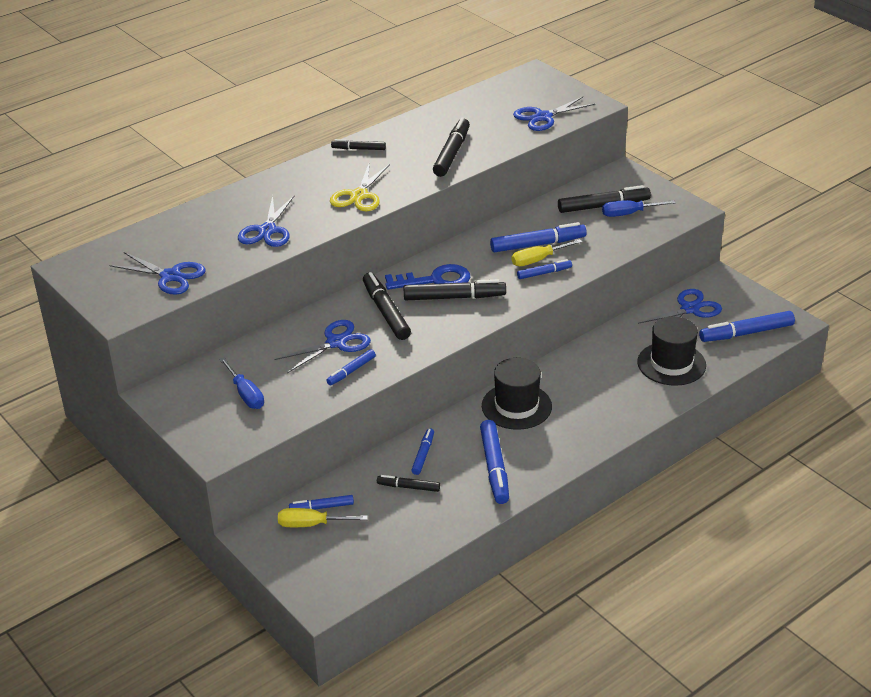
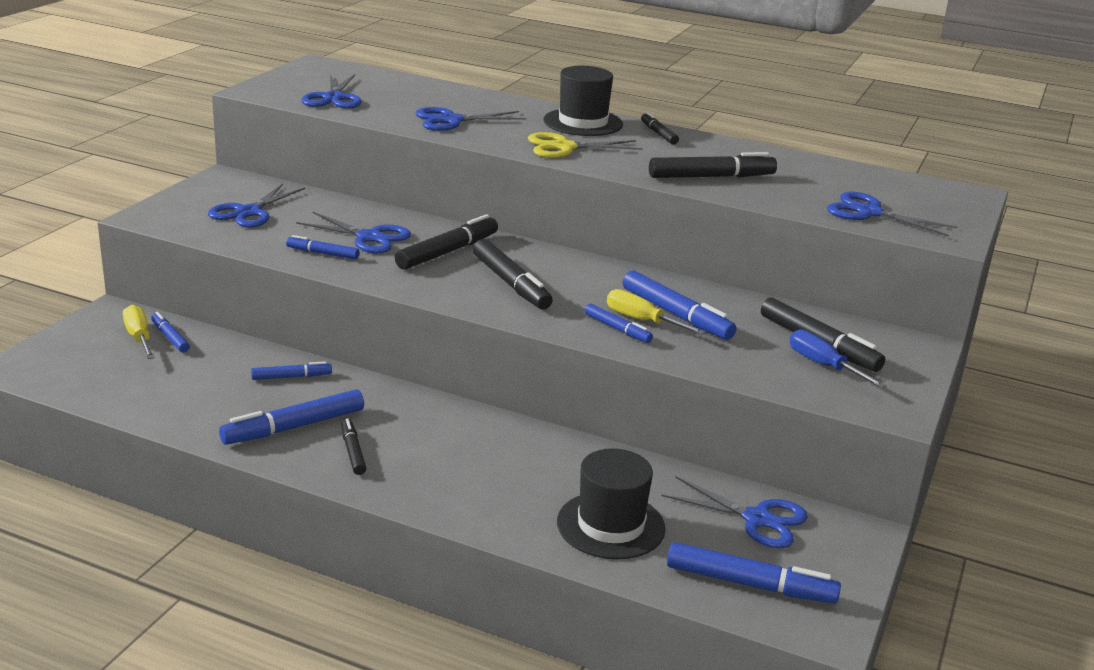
camera: 60 degrees right, 10 degrees down
(245, 394) = (248, 212): blue screwdriver -> blue scissors
(408, 487) = (228, 379): black marker -> black marker (353, 452)
(435, 280) = (535, 267): blue key -> none
(516, 406) = (423, 420): black hat -> black hat (583, 122)
(746, 333) = (750, 584): blue marker -> blue marker turned 150 degrees clockwise

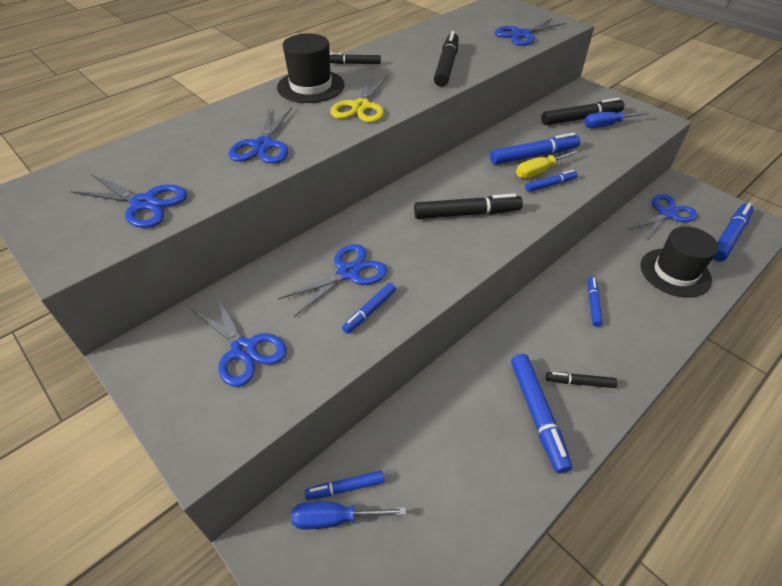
camera: 65 degrees left, 20 degrees up
(139, 338) = (335, 518): yellow screwdriver -> blue screwdriver
(291, 377) = (453, 399): blue marker -> blue marker (593, 304)
(448, 252) = (398, 233): black marker -> none

